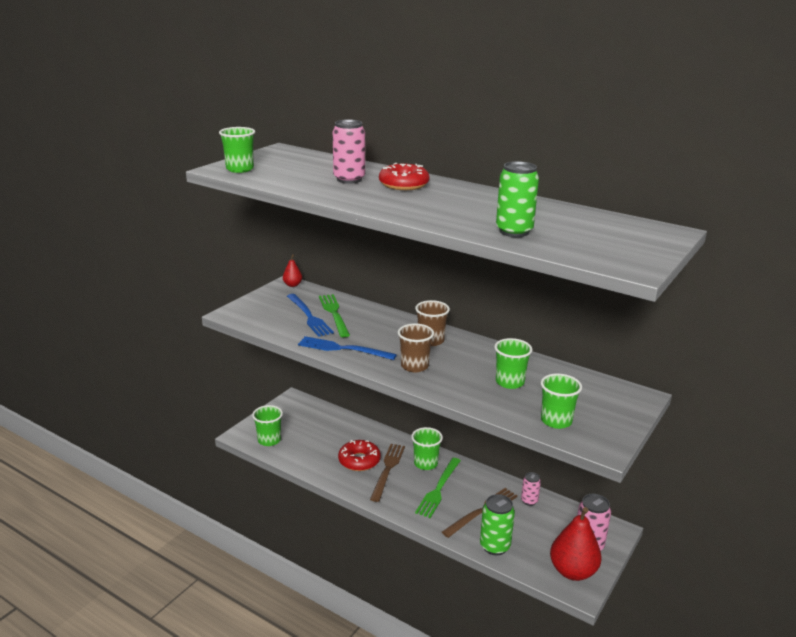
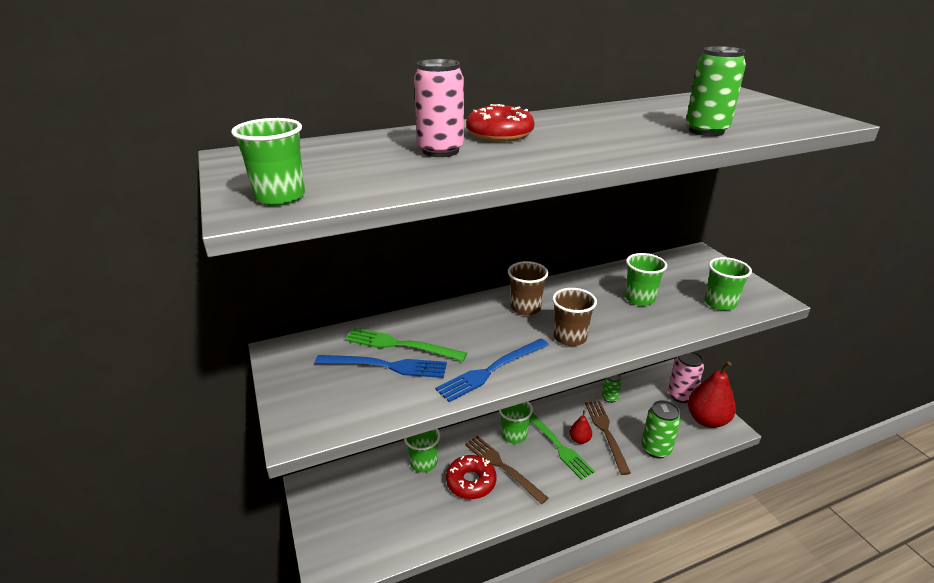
camera: 55 degrees left, 5 degrees up
(269, 440) = (365, 547): green cup -> green cup (423, 462)
(292, 285) = (287, 348): red pear -> red pear (579, 439)
(529, 501) = (609, 398): pink can -> green can

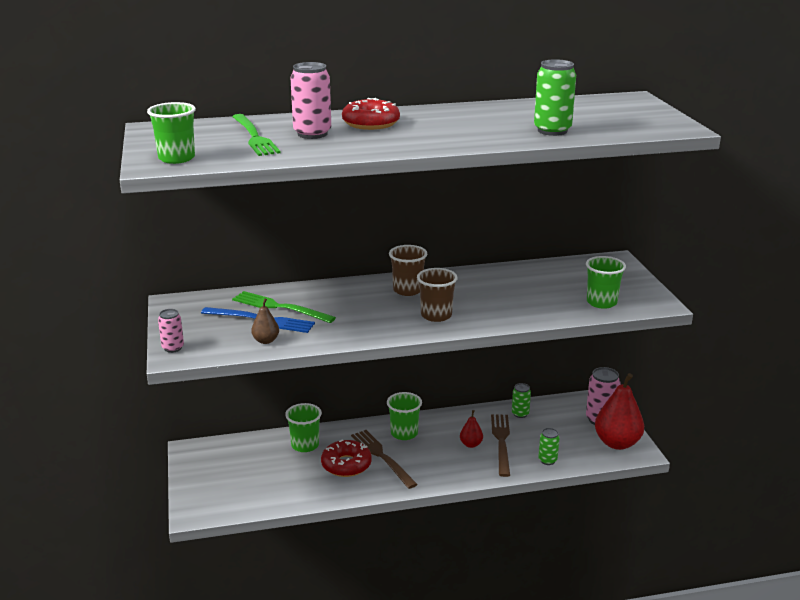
camera: 10 degrees right, 5 degrees down
(292, 421) = (173, 348): none -> pink can
(400, 395) = (266, 341): none -> brown pear
(491, 370) = (352, 331): blue fork -> none
(557, 445) = (445, 446): green fork -> green fork (254, 137)
(639, 298) = (524, 292): green cup -> none
(656, 449) = (547, 460): green can -> green can, size x0.59

